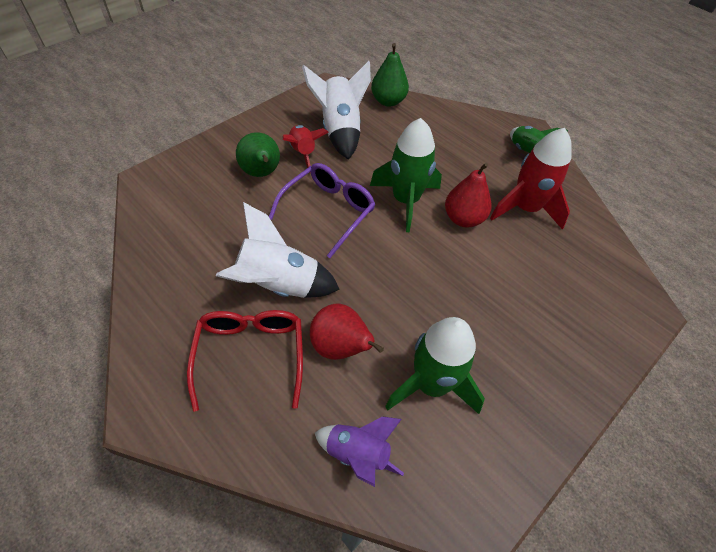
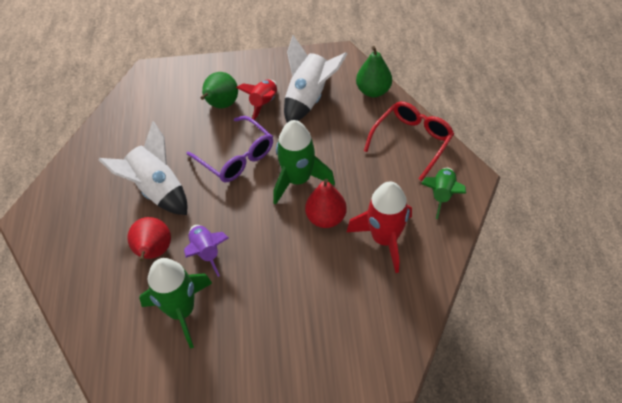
camera: 45 degrees right, 0 degrees up
(250, 355) = (102, 223): red glasses -> red glasses (412, 141)
(328, 211) = (236, 157): purple glasses -> purple glasses turned 60 degrees clockwise
(358, 454) = (102, 318): purple rocket -> purple rocket (206, 252)

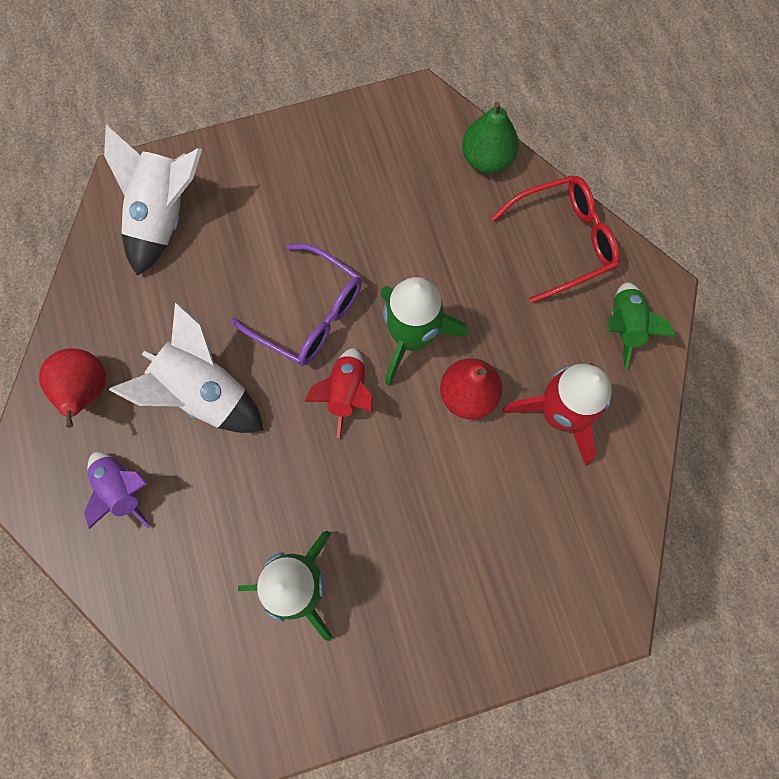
camera: 15 degrees left, 20 degrees up
(153, 252) = (231, 499): red pear -> red pear (86, 391)
(206, 252) = (309, 484): purple rocket -> purple rocket (122, 490)
(221, 105) = (259, 222): green pear -> none
(263, 103) = (325, 209): red rocket -> red rocket (346, 393)
(309, 98) = (392, 187): white rocket -> white rocket (164, 216)
(412, 141) = (563, 241): red glasses -> red glasses turned 45 degrees clockwise

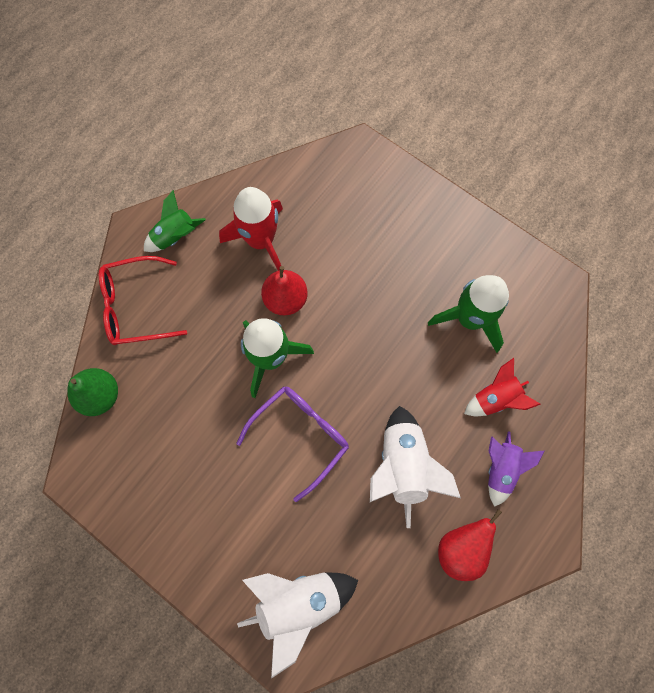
camera: 125 degrees left, 0 degrees up
(309, 314) = (300, 436): purple glasses -> purple glasses turned 45 degrees clockwise
(346, 393) = (337, 373): red rocket -> red rocket (495, 398)
(563, 241) = (136, 306): red glasses -> red glasses turned 45 degrees counterclockwise

